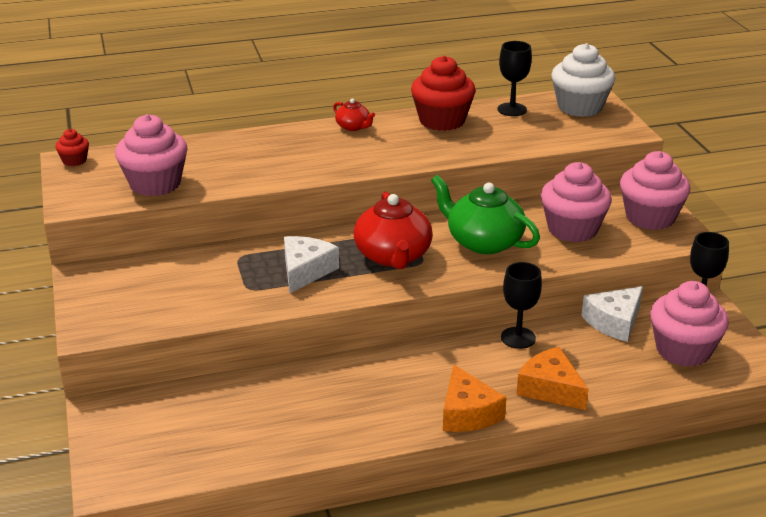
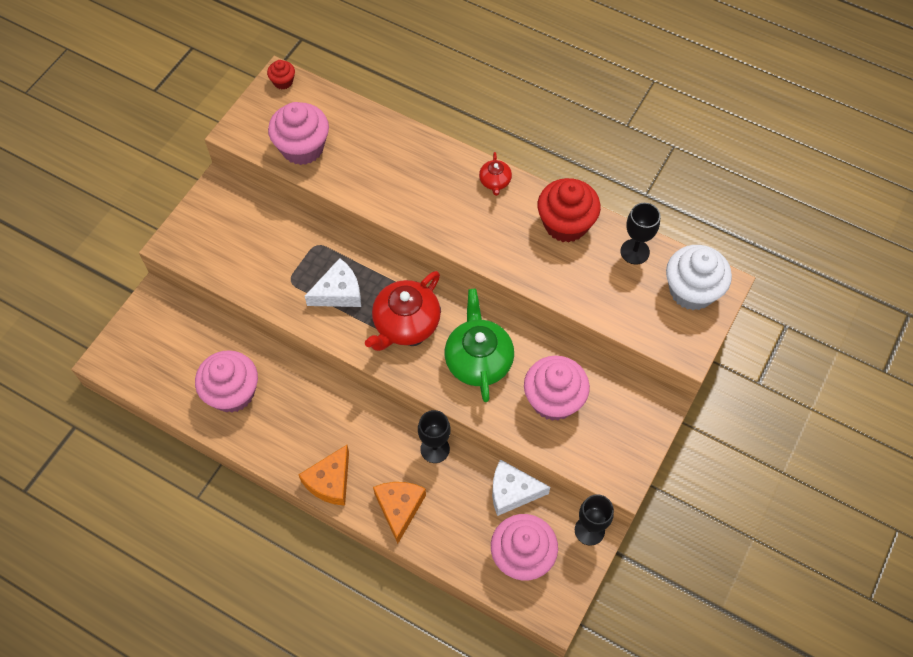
camera: 45 degrees right, 30 degrees up
(650, 217) = (625, 436): pink cupcake -> pink cupcake (232, 393)

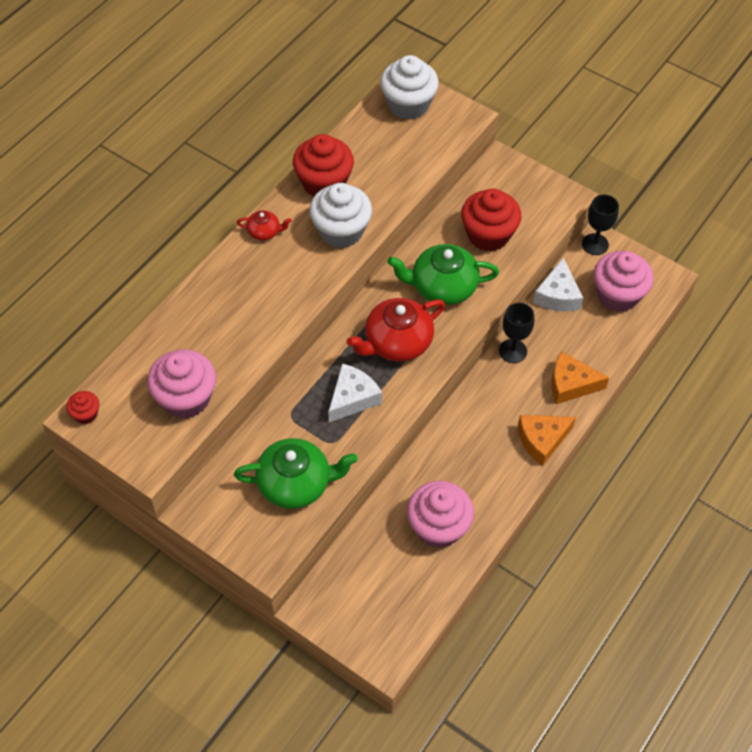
camera: 85 degrees left, 5 degrees down
(247, 257) = (296, 484): none -> green teapot
(330, 481) = (542, 440): orange cheese -> orange cheese turned 120 degrees clockwise
(339, 292) = (352, 398): white cheese -> white cheese turned 60 degrees clockwise
(405, 324) = (397, 342): red teapot -> red teapot turned 105 degrees clockwise
(506, 245) = (341, 231): none -> white cupcake
(553, 400) = (488, 235): pink cupcake -> red cupcake
(634, 251) = (362, 137): black goblet -> none

